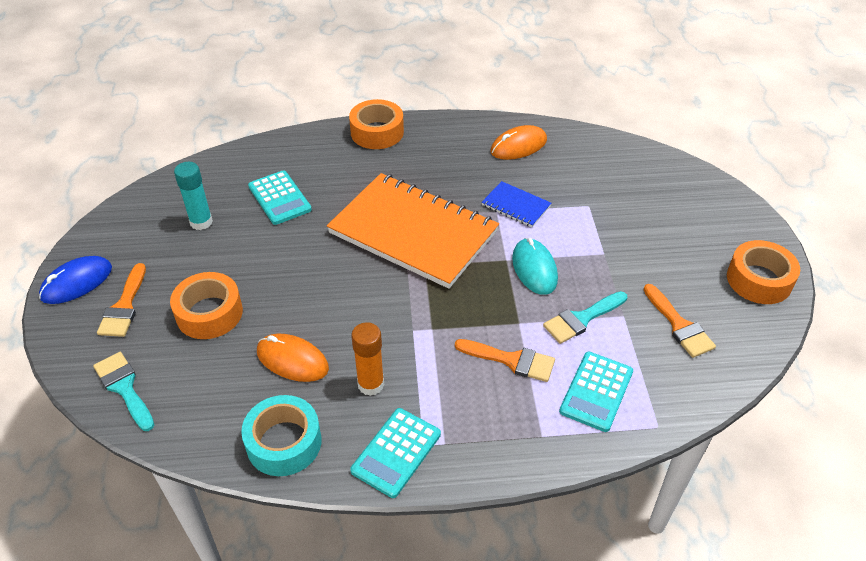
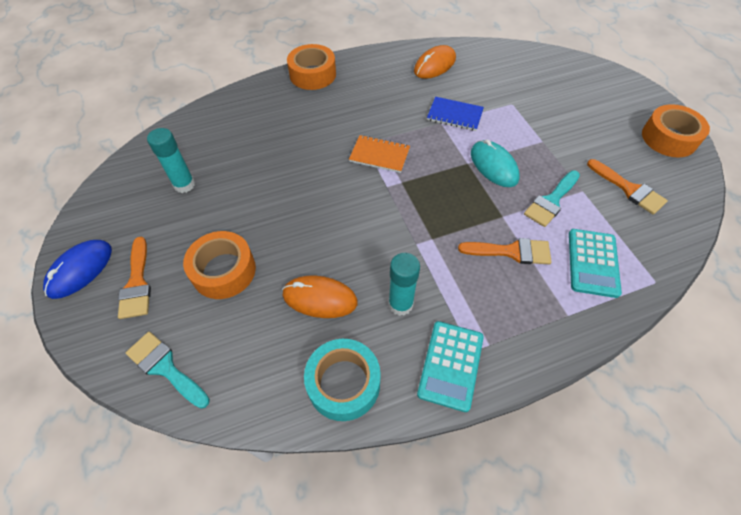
camera: 15 degrees left, 10 degrees up
(279, 198) = (249, 148): turquoise calculator -> none
(371, 384) = (400, 304): orange glue stick -> turquoise glue stick
(413, 232) = (379, 155): orange notebook -> orange notebook, size x0.42

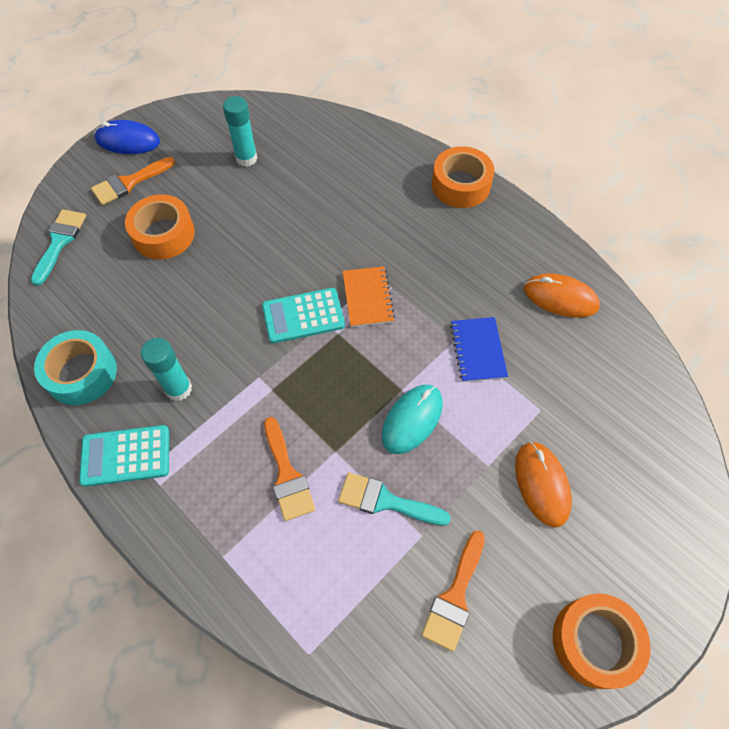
camera: 65 degrees right, 5 degrees up
(320, 298) = (161, 319): orange mouse -> orange mouse (541, 484)
(593, 263) = (308, 571): turquoise calculator -> turquoise calculator (303, 316)

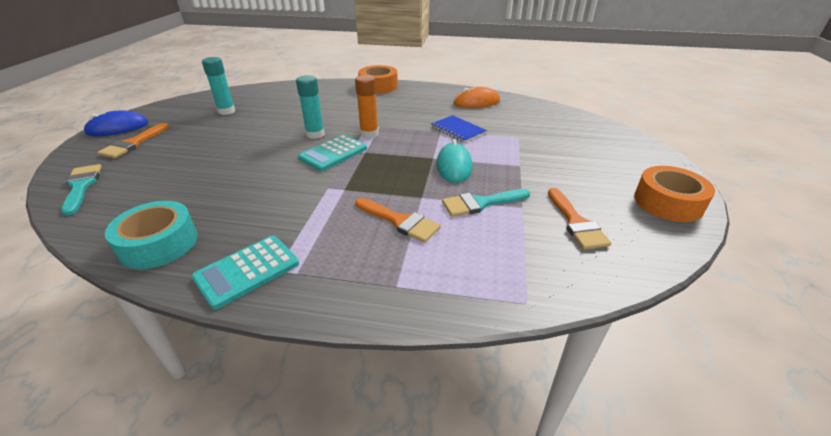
camera: 35 degrees left, 25 degrees down
(163, 234) = (185, 155): orange tape -> none
(179, 389) = (265, 217): turquoise glue stick -> turquoise glue stick (315, 134)
(368, 298) = (369, 134): orange notebook -> orange glue stick
(541, 484) = (555, 160): orange mouse -> none

